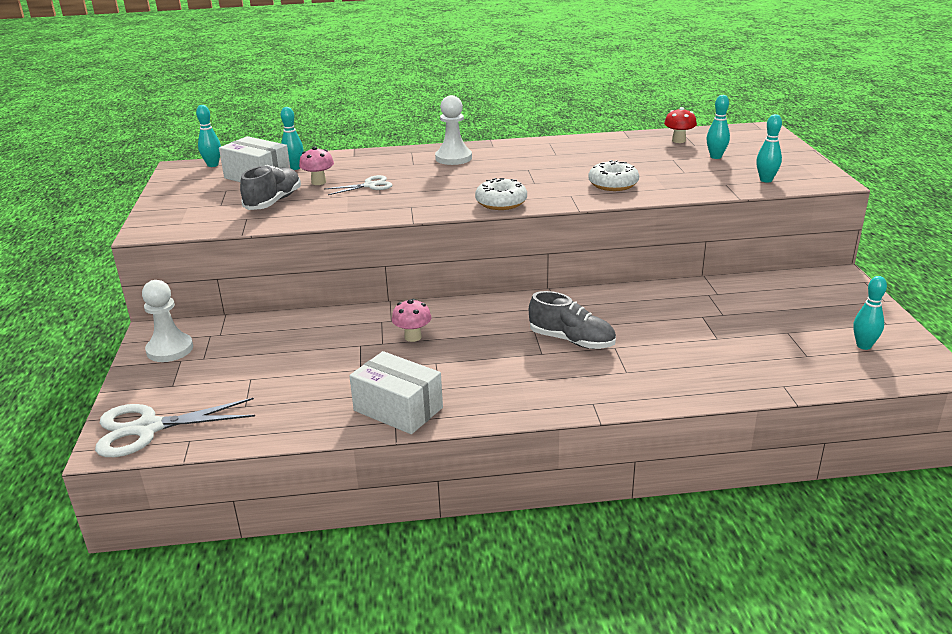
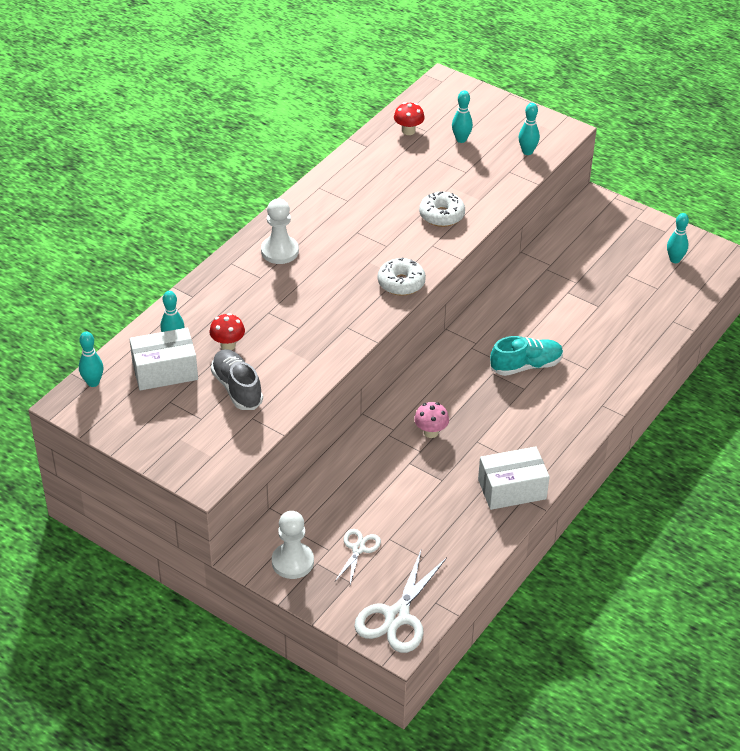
camera: 50 degrees left, 15 degrees up
(318, 182) = (228, 345): pink mushroom -> red mushroom
(370, 185) = (275, 324): white scissors -> white scissors (358, 549)
(572, 341) = (526, 366): grey shoe -> turquoise shoe

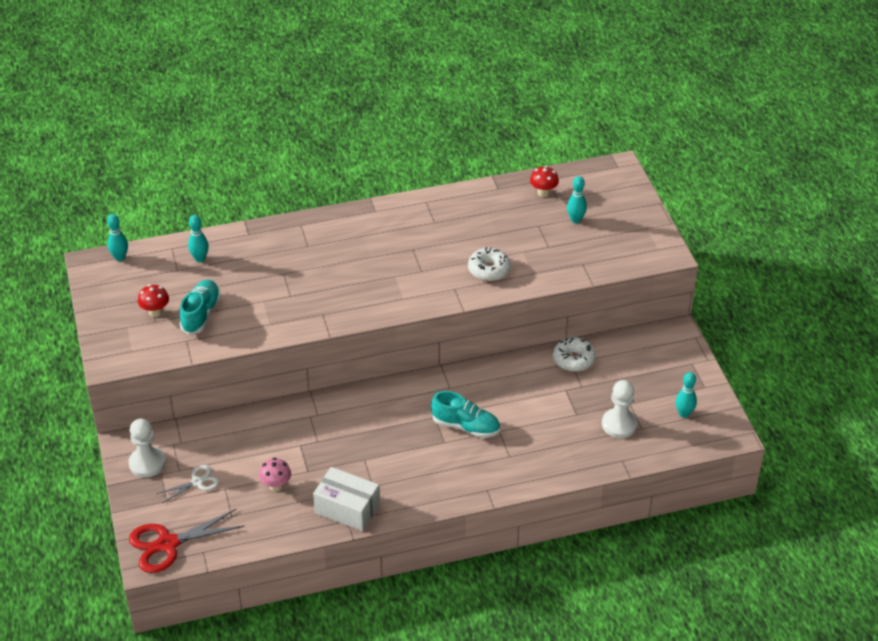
camera: 40 degrees right, 0 degrees up
(165, 371) = (171, 275): white box -> none
(228, 345) = (230, 281): red mushroom -> red mushroom (155, 312)
(237, 388) = (201, 314): grey shoe -> turquoise shoe
(279, 251) = (342, 234): white pawn -> white pawn (619, 424)
(397, 616) = (168, 544): white scissors -> red scissors
(401, 283) = (398, 304): white donut -> white donut (573, 359)
(431, 432) = (340, 432): pink mushroom -> pink mushroom (276, 485)
(527, 152) = (616, 256): turquoise bowling pin -> none

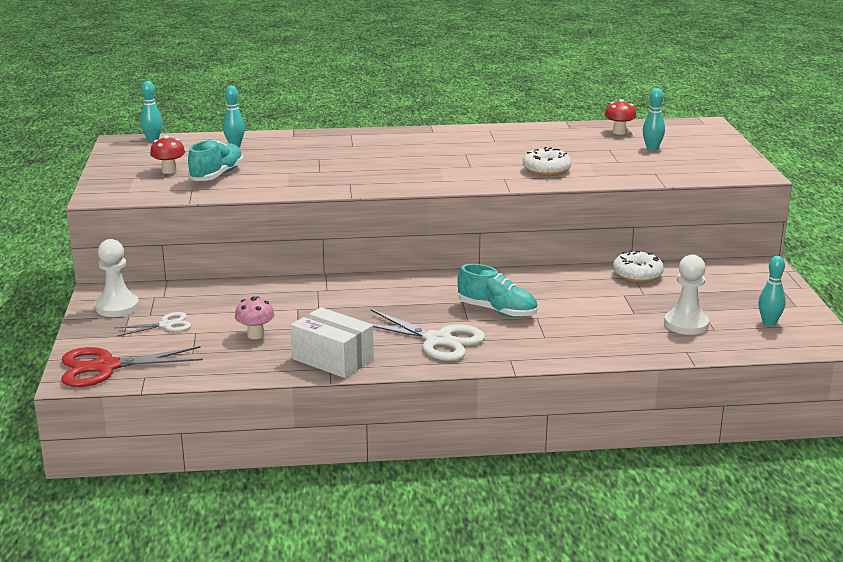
camera: 10 degrees right, 20 degrees down
(425, 472) = (437, 340): none -> white scissors

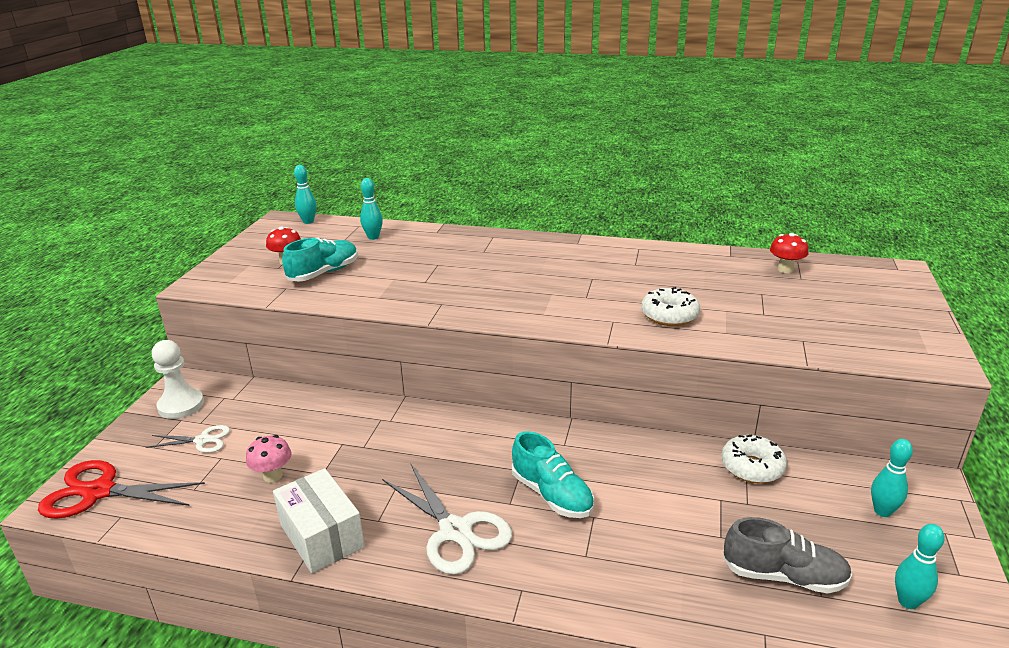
camera: 20 degrees right, 5 degrees up
(652, 148) = (815, 299): turquoise bowling pin -> turquoise bowling pin (882, 511)
(686, 324) = (784, 576): white pawn -> grey shoe

